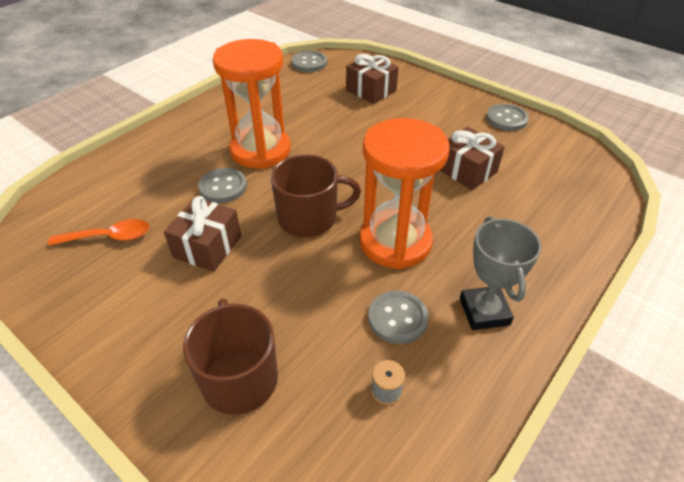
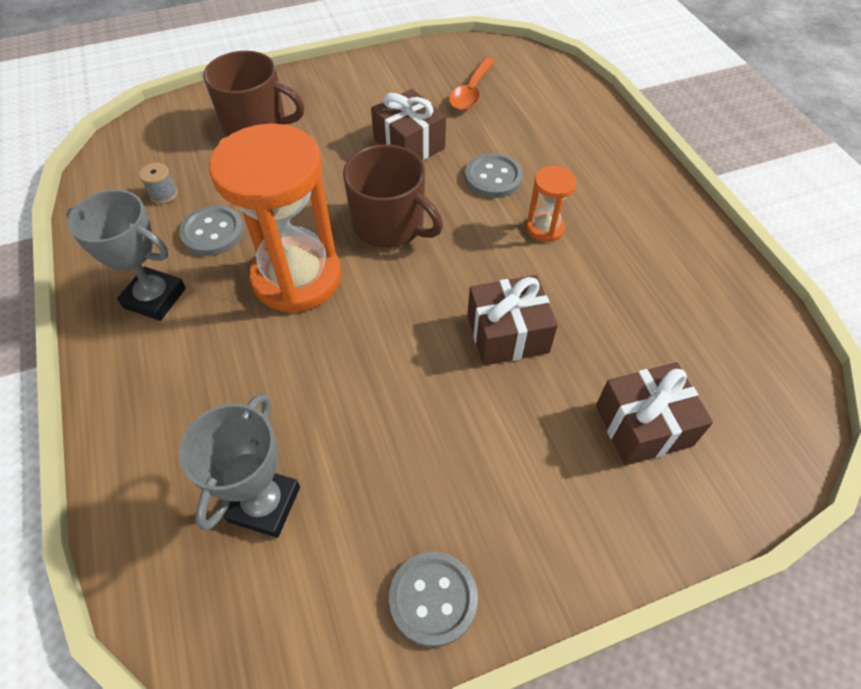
camera: 120 degrees right, 10 degrees up
(260, 150) = (545, 228): orange hourglass -> orange hourglass, size x0.45
(309, 63) = (786, 378): grey button -> none
(309, 218) = (390, 225): brown mug -> brown mug turned 75 degrees counterclockwise
(466, 170) = (351, 428): brown gift -> brown gift (507, 334)
(534, 180) = (264, 504): none -> grey trophy

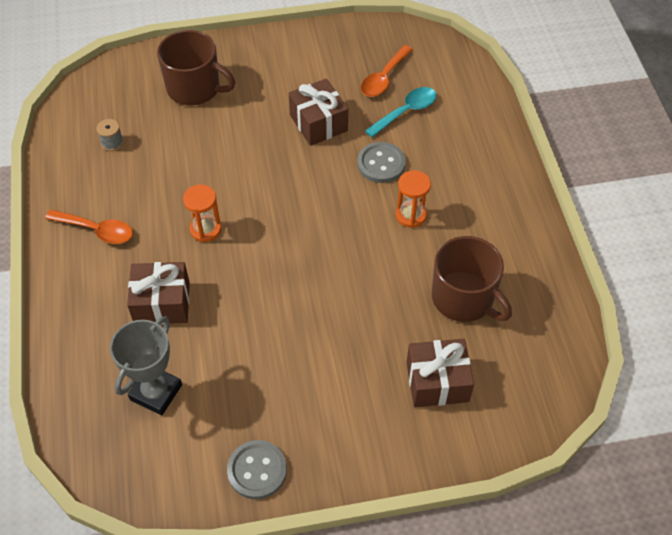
camera: 10 degrees right, 0 degrees up
(155, 298) = (97, 230): grey trophy -> orange spoon
(213, 232) = (146, 182): grey button -> none
(297, 278) = (205, 229): orange hourglass -> orange hourglass, size x0.45
(390, 225) = (287, 195): brown mug -> brown mug (464, 298)
(505, 121) = (406, 112): none -> turquoise spoon
(507, 334) = (356, 298): brown gift -> brown gift (162, 303)

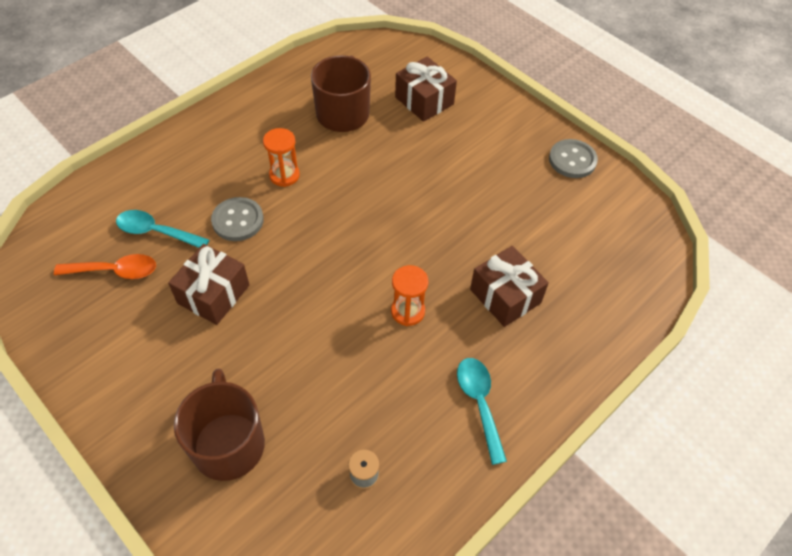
camera: 125 degrees left, 0 degrees up
(97, 230) = (479, 403): orange spoon -> turquoise spoon
(156, 392) = (578, 250): grey trophy -> none

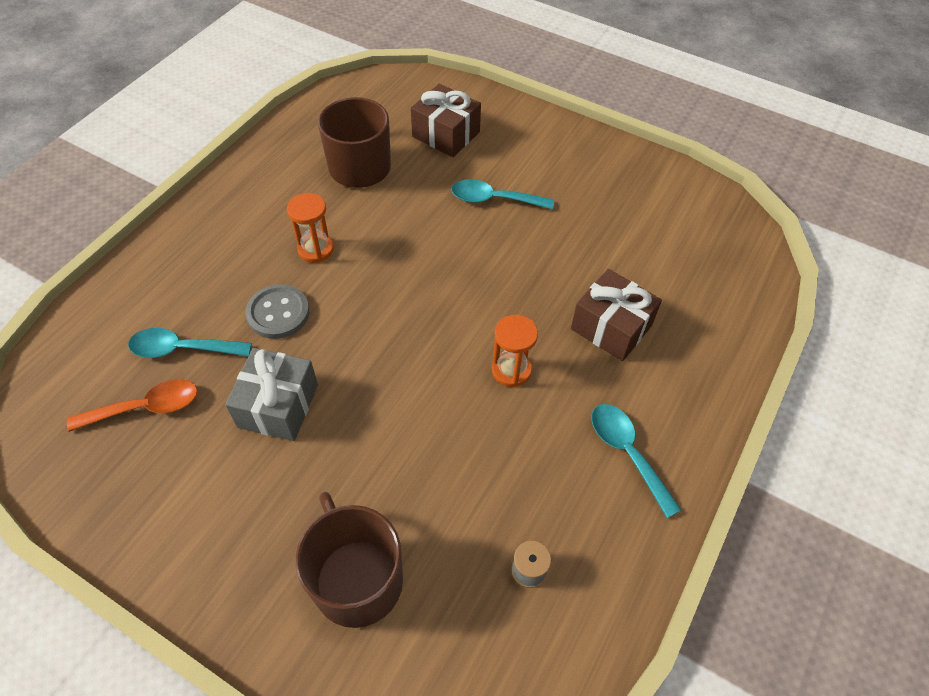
camera: 15 degrees left, 0 degrees up
(213, 294) = (278, 406): brown gift -> grey gift
(445, 165) = (494, 199): none -> turquoise spoon
(572, 160) = (627, 165): grey button -> none

